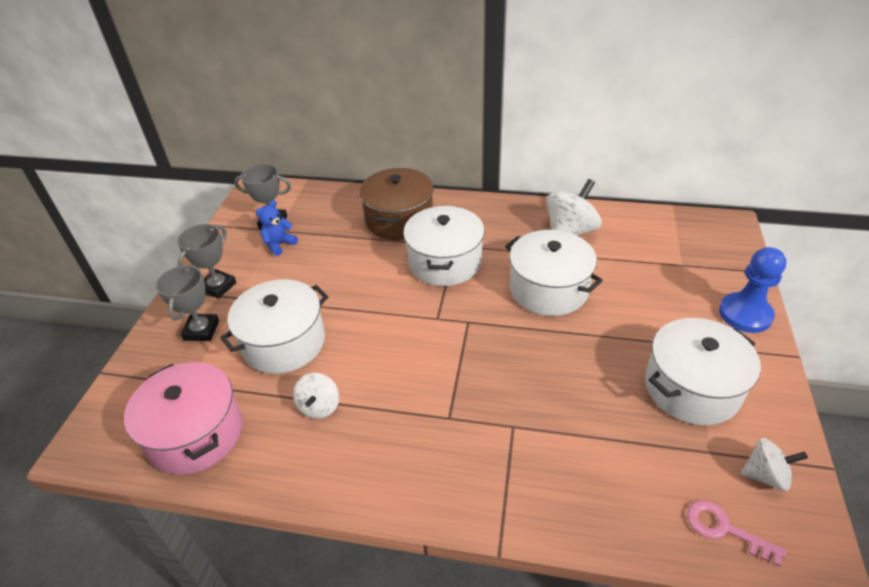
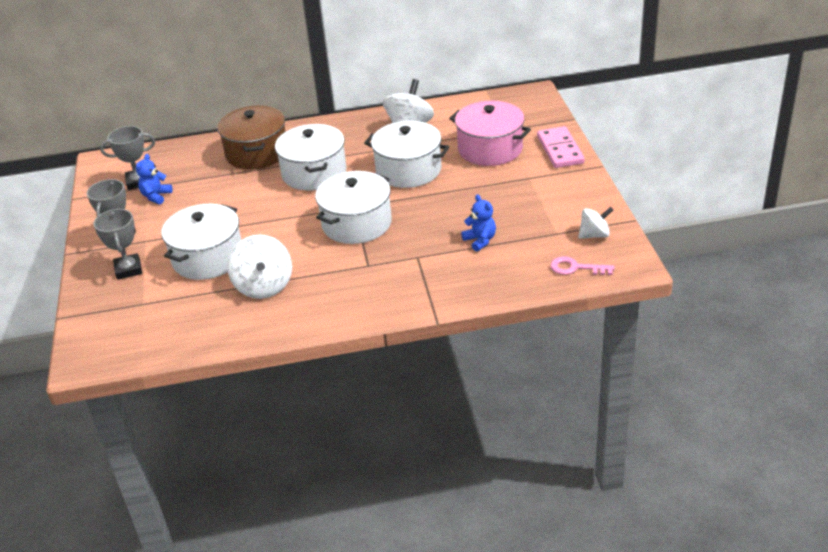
camera: 20 degrees left, 5 degrees down
(196, 433) = (173, 328): pink pot -> pink pot (490, 149)
(319, 406) = (264, 286): white spinning top -> white spinning top, size x1.67
(601, 428) = (480, 240): none -> blue teddy bear
(692, 388) = (535, 202): white pot -> white pot (357, 224)
(745, 314) = (560, 150): blue pawn -> pink domino

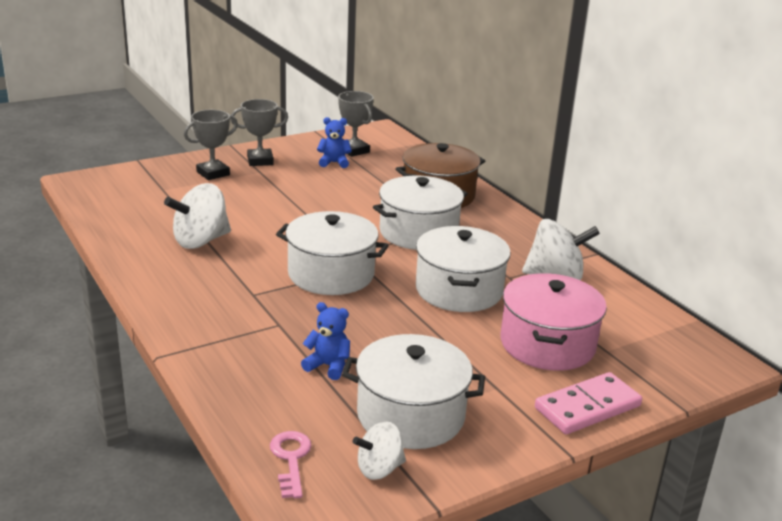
camera: 65 degrees right, 10 degrees down
(208, 258) = (241, 205): white pot -> white pot (410, 415)
(480, 240) = (328, 366): blue teddy bear -> blue teddy bear turned 105 degrees counterclockwise
(594, 235) = (379, 469): white spinning top -> white spinning top turned 105 degrees clockwise

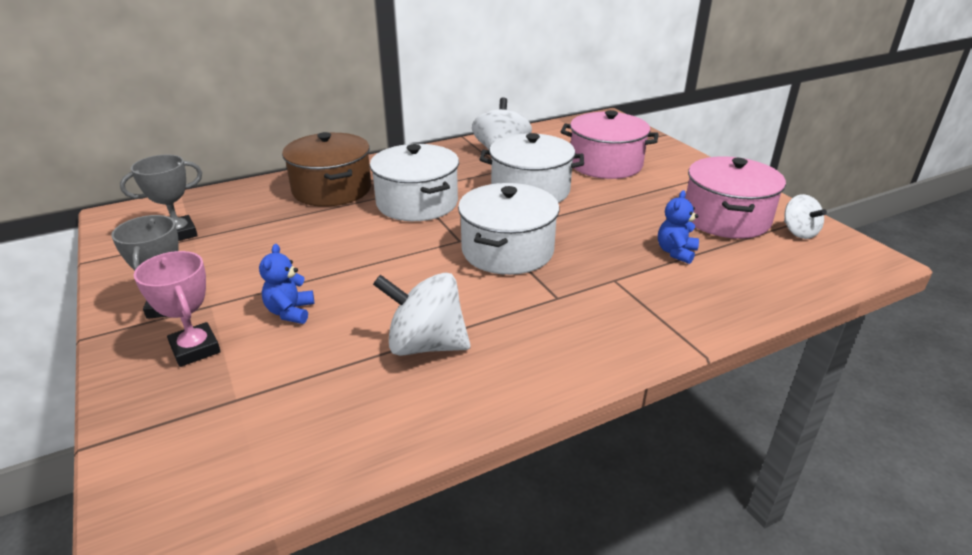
camera: 85 degrees left, 5 degrees up
(200, 241) = (425, 345): white spinning top -> white spinning top turned 135 degrees clockwise
(213, 173) = (195, 349): grey trophy -> pink trophy
(291, 459) = (816, 269): pink key -> none
(334, 163) = (210, 248): blue teddy bear -> blue teddy bear (290, 312)
(410, 415) = (726, 218): white pot -> pink pot
(587, 407) = (679, 159): pink domino -> none

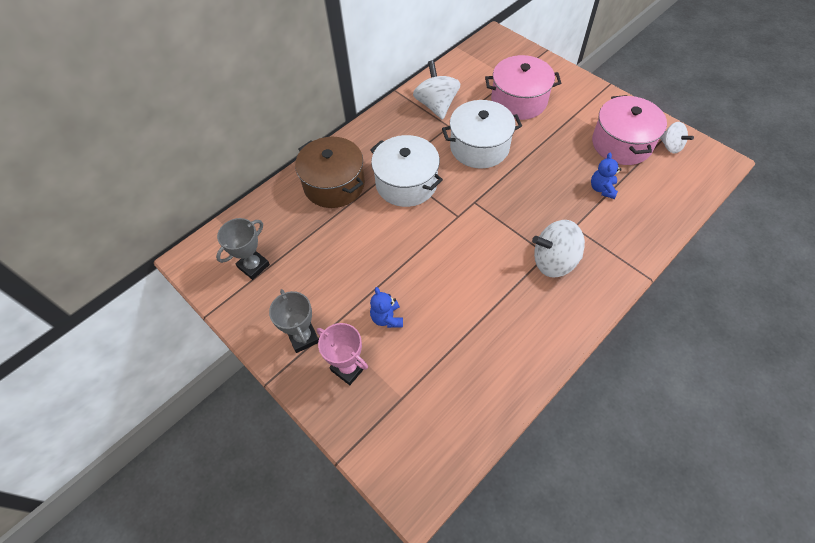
camera: 15 degrees left, 25 degrees up
(425, 345) = (488, 320): white spinning top -> white spinning top (554, 261)
(507, 250) = (495, 218): white pot -> none

